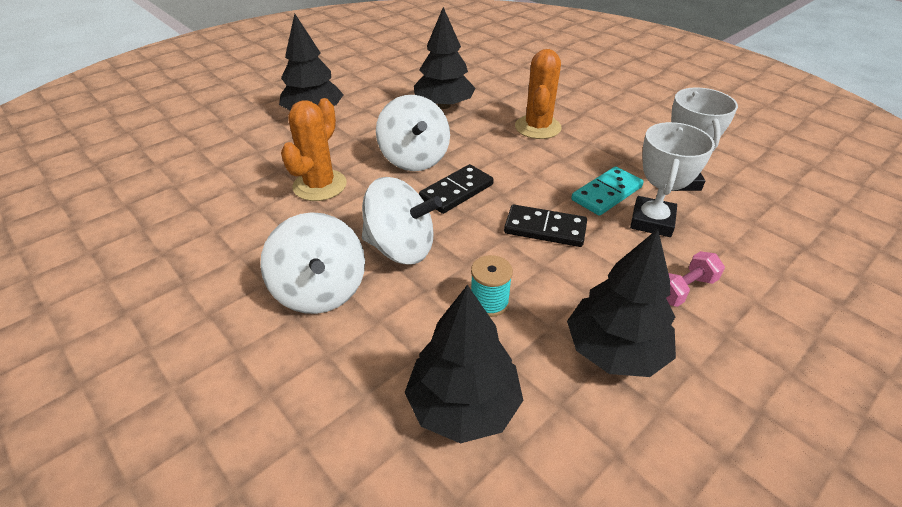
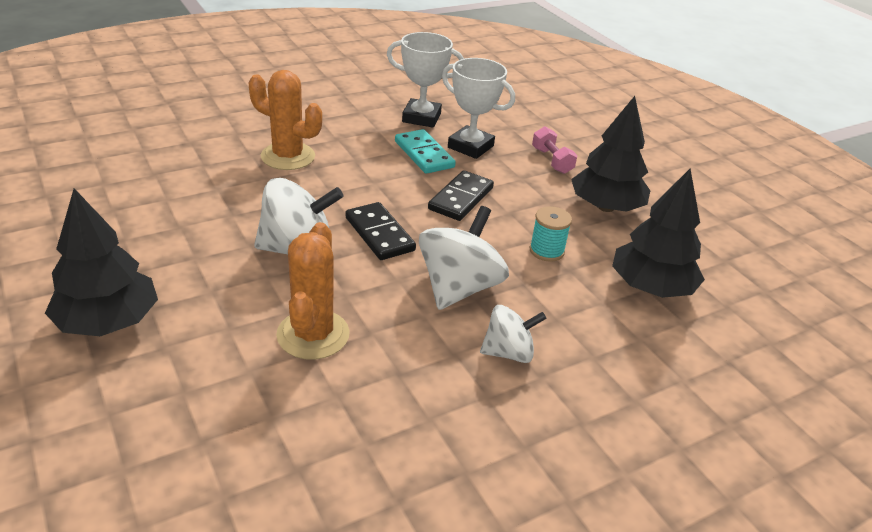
camera: 80 degrees left, 5 degrees down
(320, 185) = (313, 334): orange cactus -> orange cactus turned 60 degrees clockwise
(320, 290) = (508, 352): white spinning top -> white spinning top, size x0.62
(444, 105) = (186, 204): black tree -> none

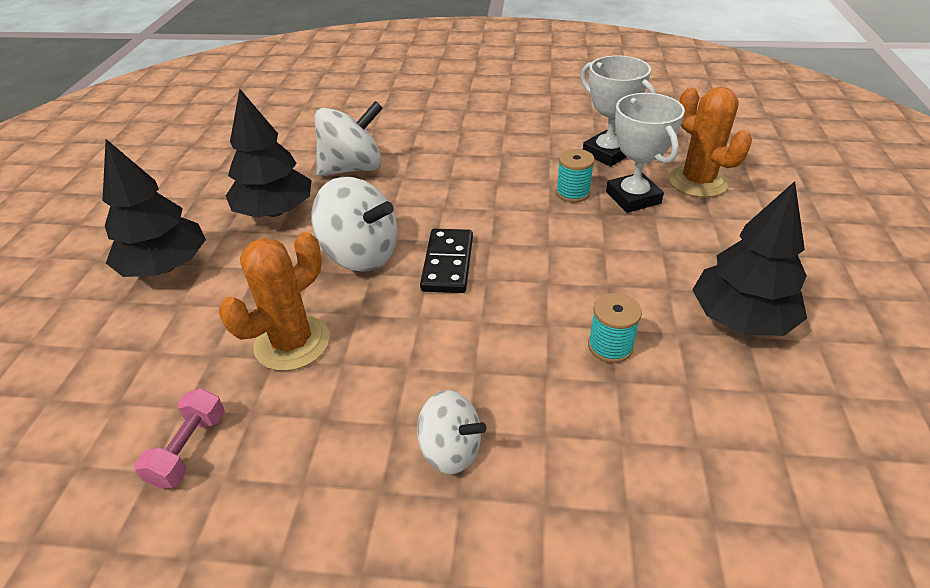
camera: 40 degrees right, 5 degrees up
(288, 156) = (440, 161): orange cactus -> orange cactus (697, 181)
(424, 154) = (572, 193): turquoise domino -> turquoise spool
(459, 288) = (470, 351): white spinning top -> white spinning top (353, 168)
(461, 198) = (567, 252): black domino -> none
(551, 161) = (719, 240): pink dumbbell -> pink dumbbell (189, 449)
(651, 287) = (708, 449): black tree -> black tree (275, 211)

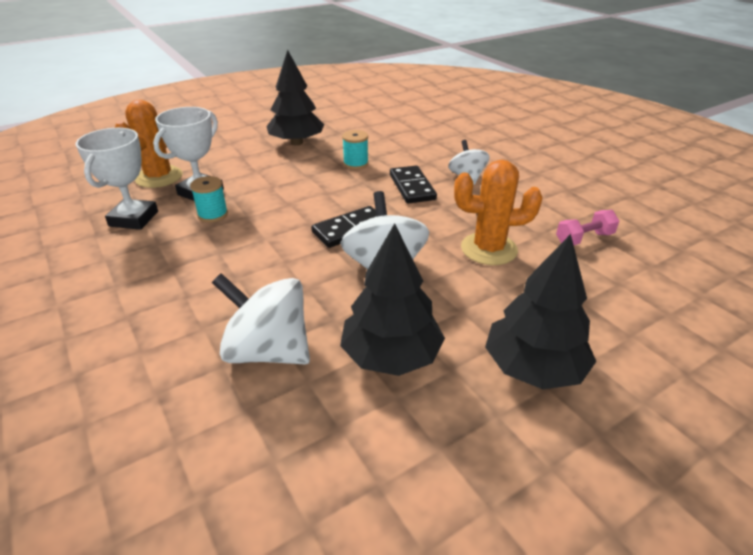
camera: 130 degrees left, 5 degrees down
(485, 364) = (412, 187): none -> black domino

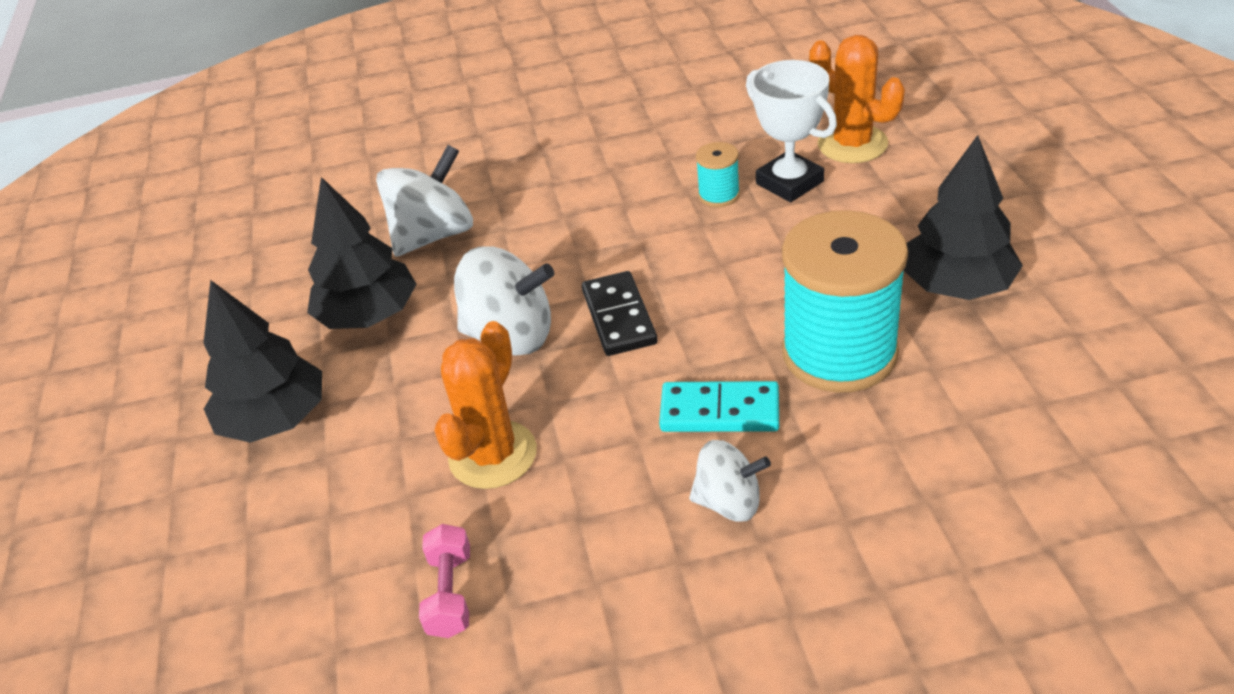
camera: 115 degrees right, 5 degrees up
(134, 219) = (735, 135): white trophy -> none
(355, 163) = (839, 353): turquoise spool -> turquoise spool, size x2.30
(412, 187) = (720, 411): black domino -> turquoise domino

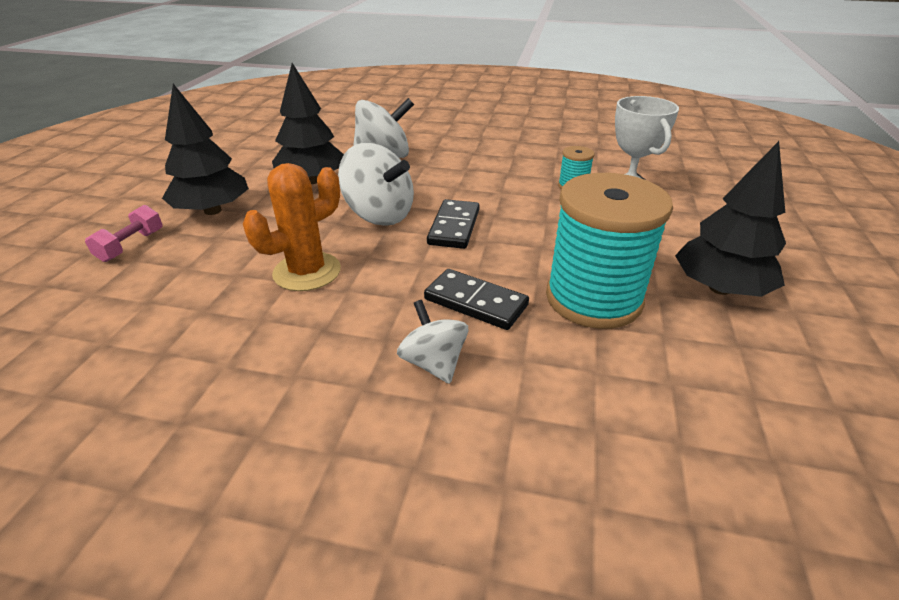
camera: 20 degrees right, 5 degrees down
(450, 594) = (200, 340): pink dumbbell -> pink dumbbell (131, 246)
(720, 411) = (476, 302): turquoise domino -> black domino
(729, 502) = (433, 363): white spinning top -> white spinning top turned 150 degrees counterclockwise
(852, 144) = (688, 186): orange cactus -> none

